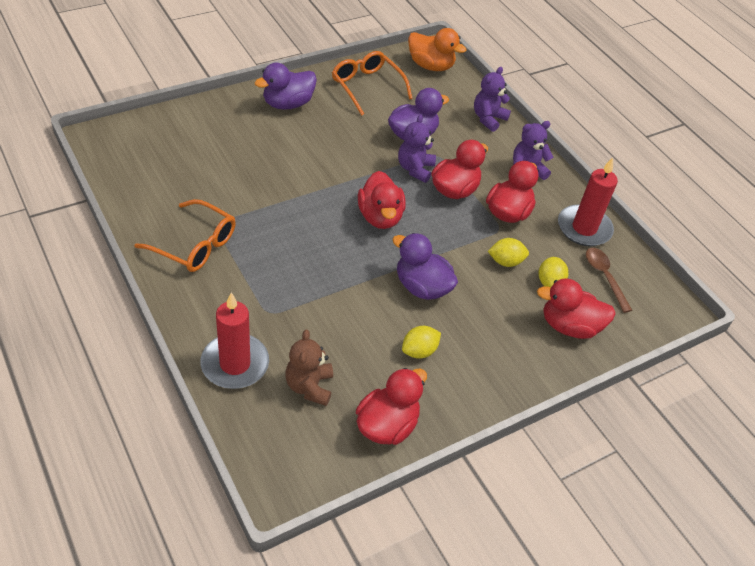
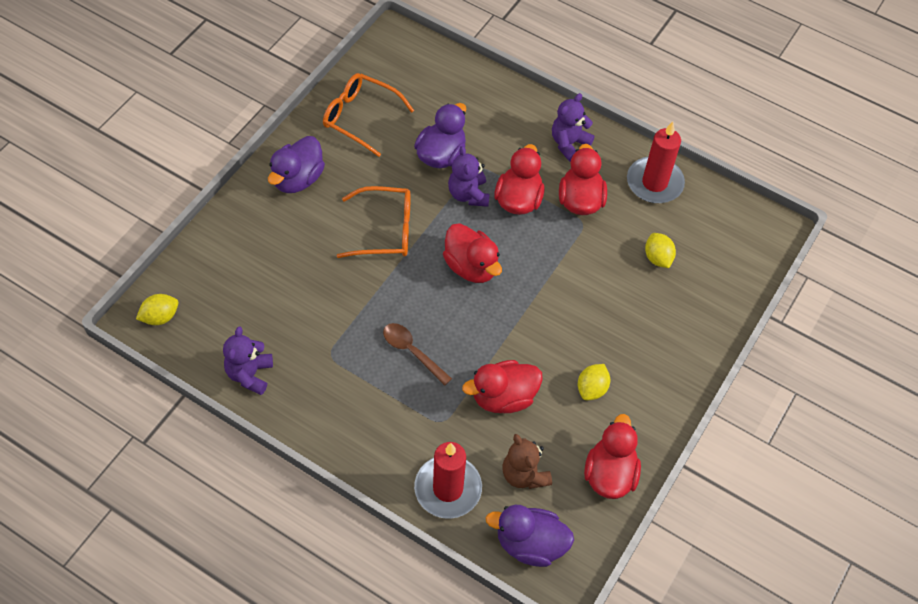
camera: 25 degrees left, 10 degrees up
(194, 245) = (326, 389): orange glasses -> orange glasses (385, 230)
(422, 287) = (554, 322): purple duck -> purple duck (530, 544)
(431, 66) = (405, 58): orange duck -> none
(488, 119) = (499, 98): purple teddy bear -> purple teddy bear (250, 374)
(505, 261) = (609, 256): yellow lemon -> yellow lemon (160, 317)
(569, 326) = (698, 294): red duck -> red duck (503, 397)
(604, 277) = (699, 227): brown spoon -> brown spoon (412, 352)

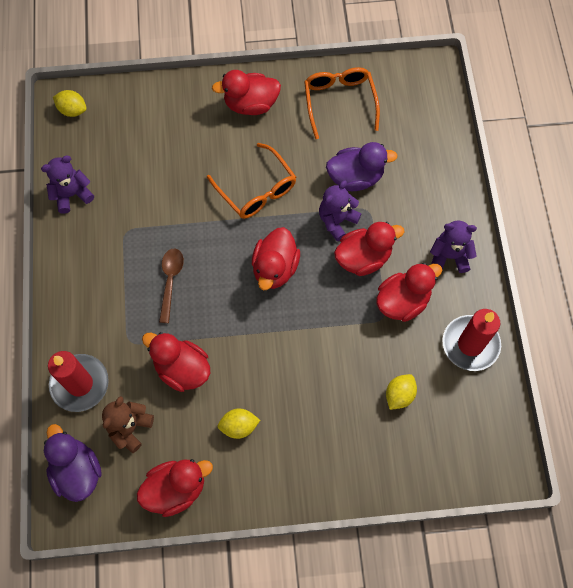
camera: 55 degrees right, 10 degrees up
(298, 179) = (250, 104): purple duck -> red duck

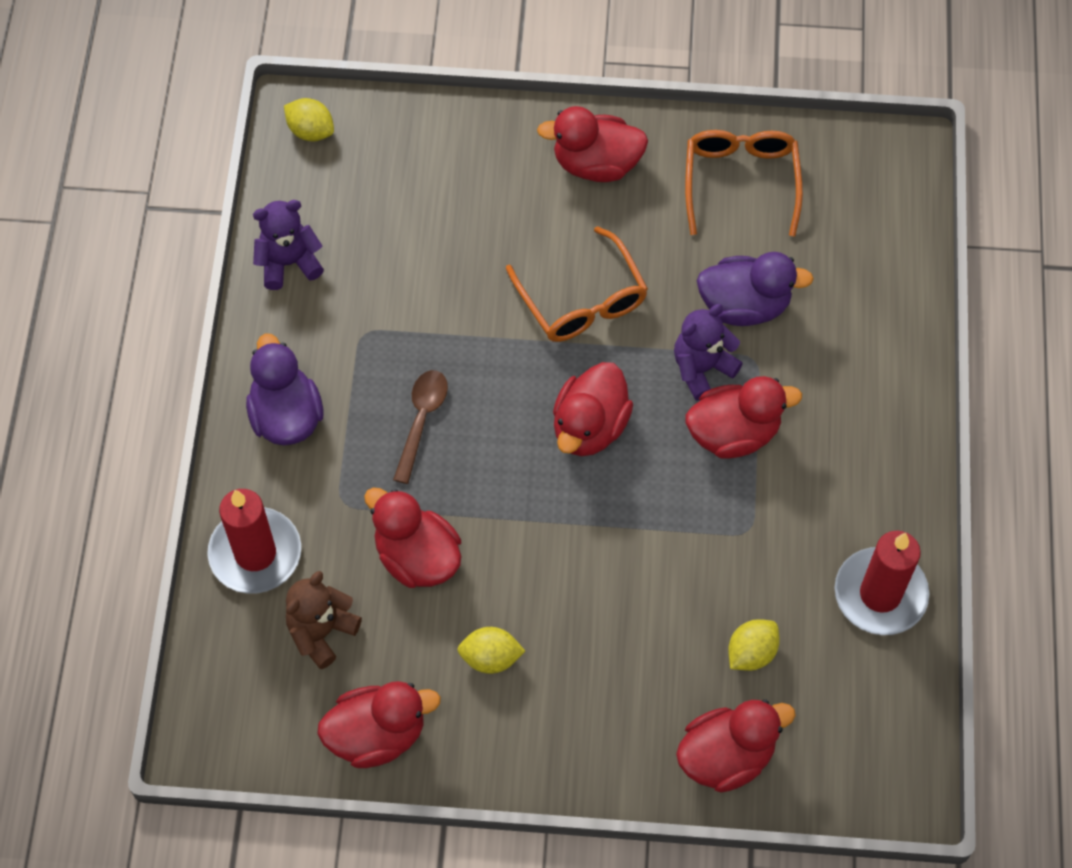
camera: 10 degrees right, 5 degrees down
(77, 471) = (230, 682): purple duck -> purple duck (286, 416)
(402, 301) = (784, 510): red duck -> red duck (726, 756)
(449, 256) = (873, 452): purple teddy bear -> none

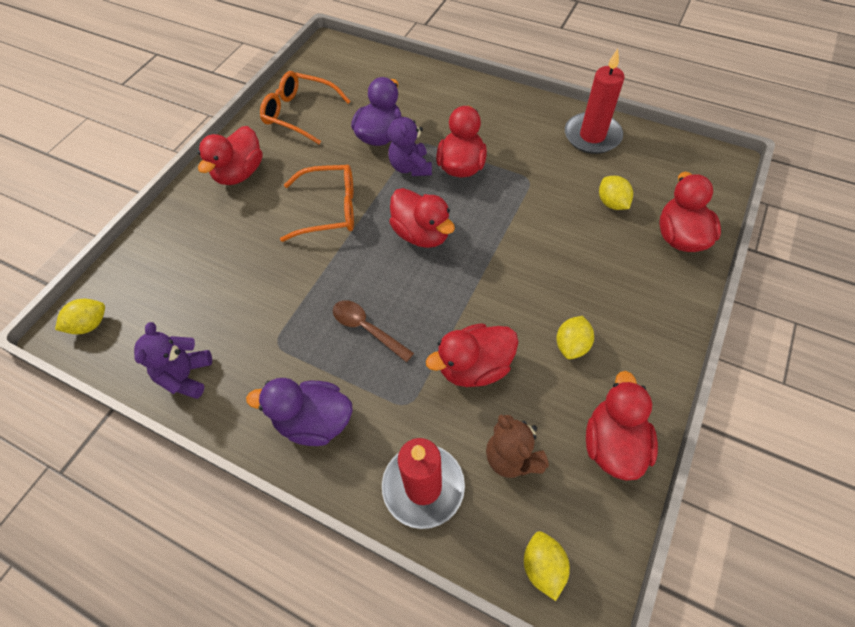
camera: 65 degrees left, 5 degrees down
(216, 695) = (543, 566): none -> yellow lemon

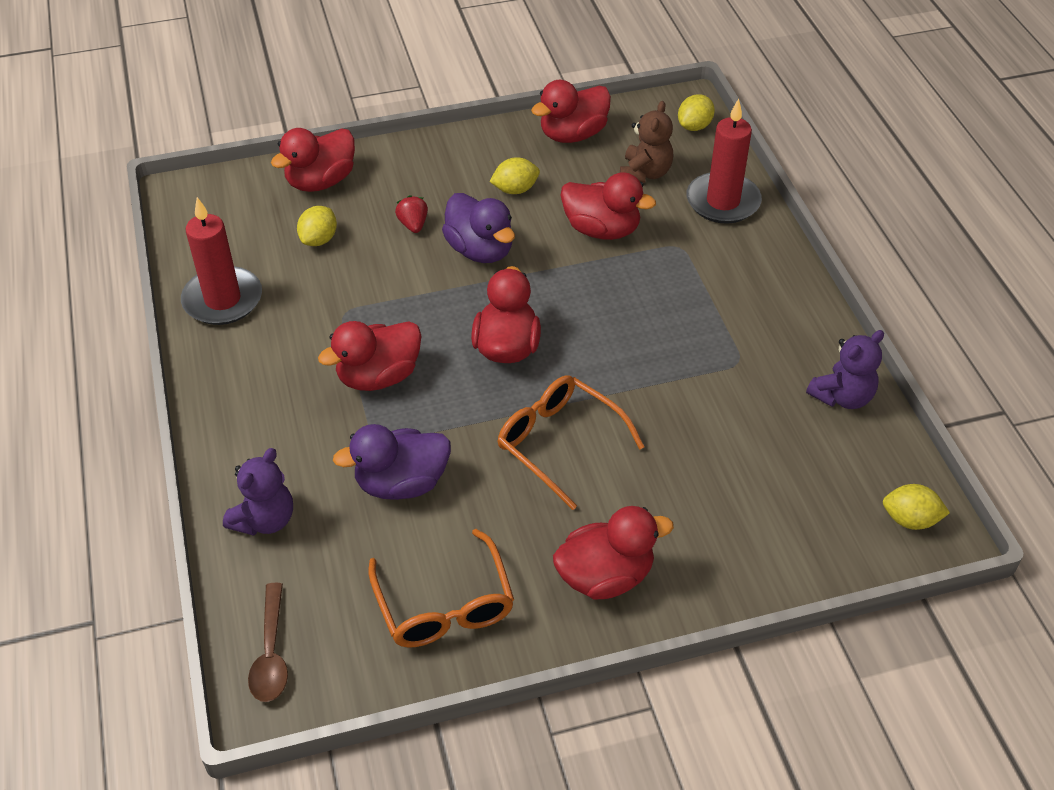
camera: 135 degrees left, 10 degrees down
(314, 421) = (761, 287): purple duck -> purple duck (480, 250)
(367, 329) = (650, 313): brown spoon -> brown spoon (271, 653)
(410, 167) = (424, 418): purple teddy bear -> purple teddy bear (265, 519)
(584, 259) = (413, 225): none -> red strawberry

